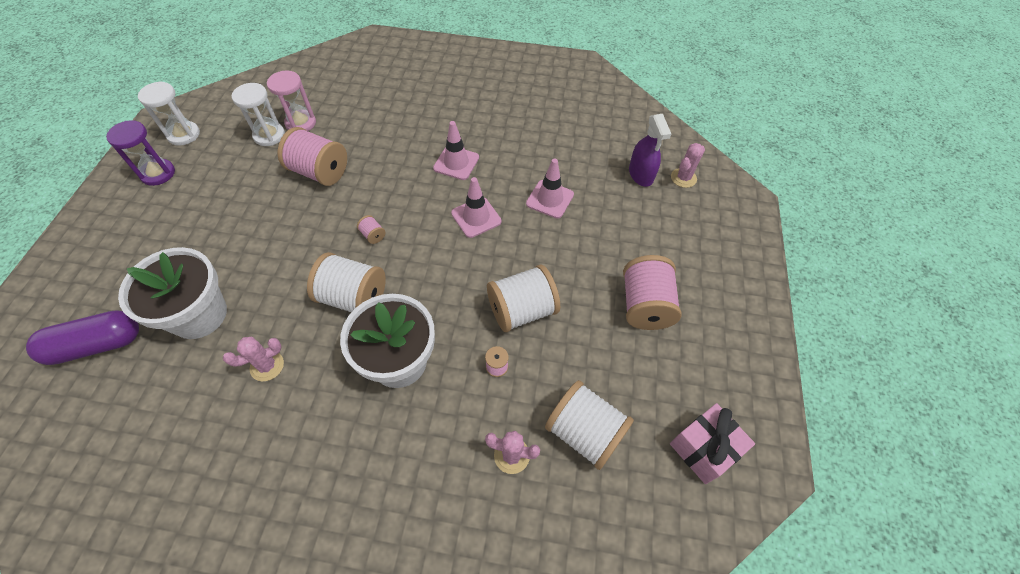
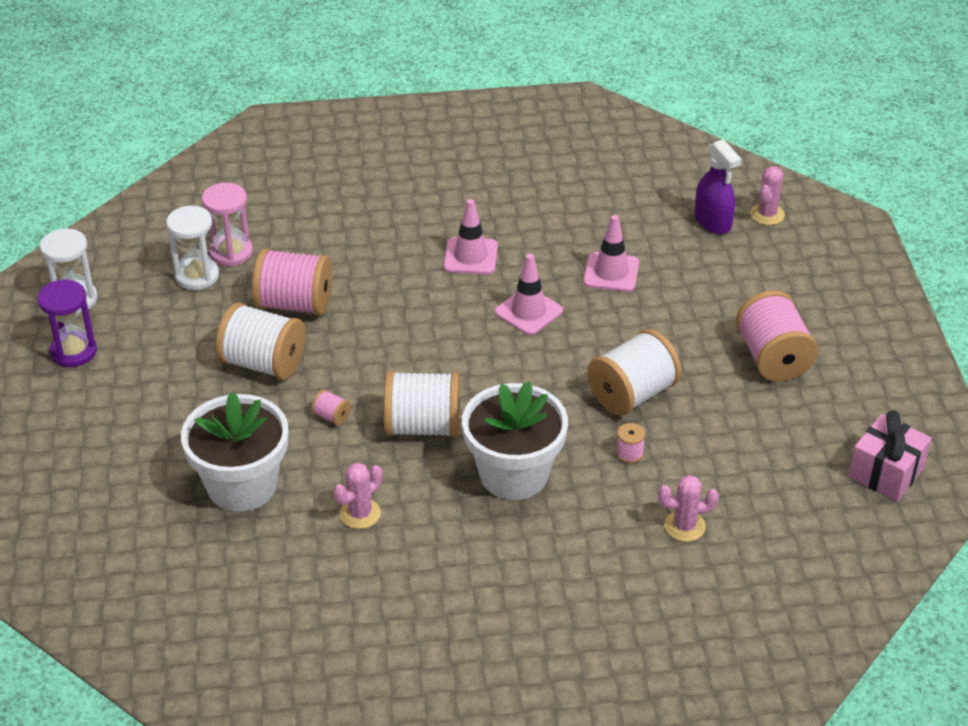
camera: 15 degrees left, 15 degrees down
(96, 345) = (135, 542): purple capsule -> none
(373, 235) = (408, 358): pink spool -> pink spool (332, 416)
(584, 432) = (754, 488): white spool -> white spool (263, 363)

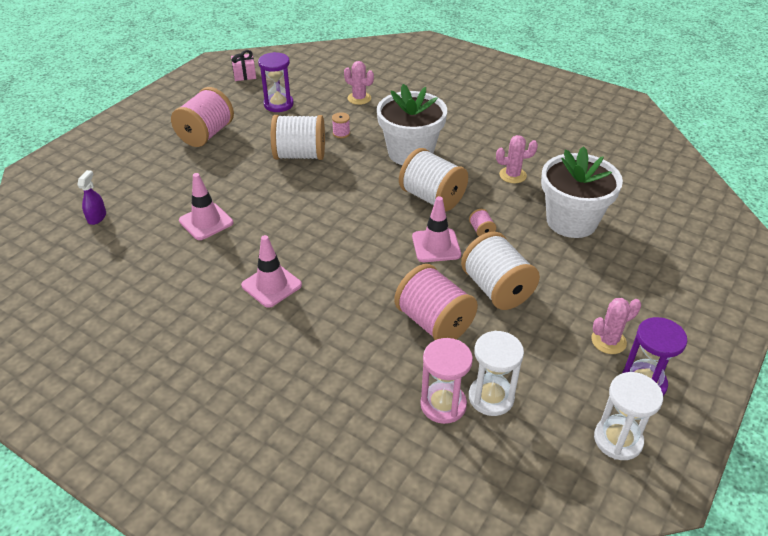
camera: 140 degrees left, 0 degrees up
(528, 312) = (288, 226): pink traffic cone -> pink traffic cone (436, 246)
(713, 221) = (97, 217): purple spray bottle -> purple spray bottle, size x0.62
(766, 451) = (278, 104): none -> purple hourglass
(767, 214) = (62, 203): pink cactus -> pink cactus (608, 341)
(886, 473) = (244, 75): pink gift -> pink gift, size x0.66

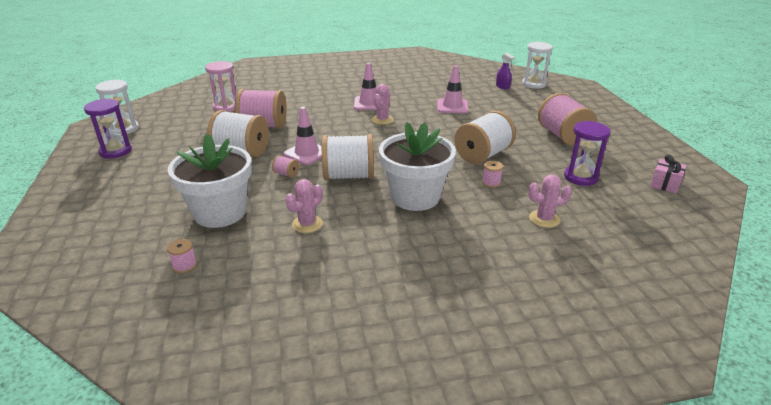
camera: 135 degrees right, 10 degrees down
(491, 397) = (204, 117): white hourglass -> white hourglass (533, 84)
(608, 341) = (147, 159): pink cactus -> pink cactus (382, 120)
(623, 190) = (185, 265): none -> pink spool

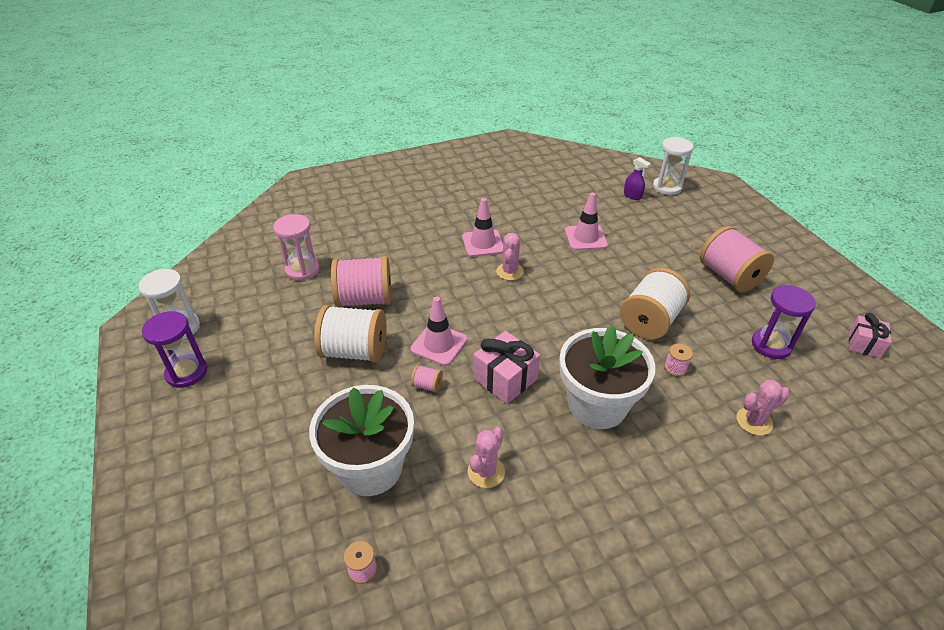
camera: 10 degrees left, 10 degrees up
(348, 176) = (505, 379): white spool -> pink gift

